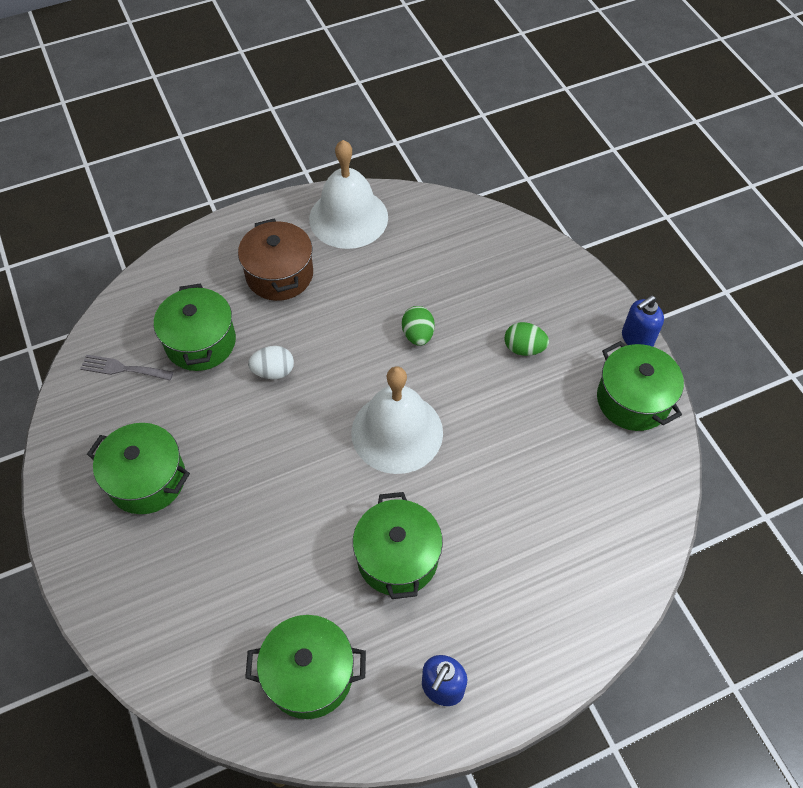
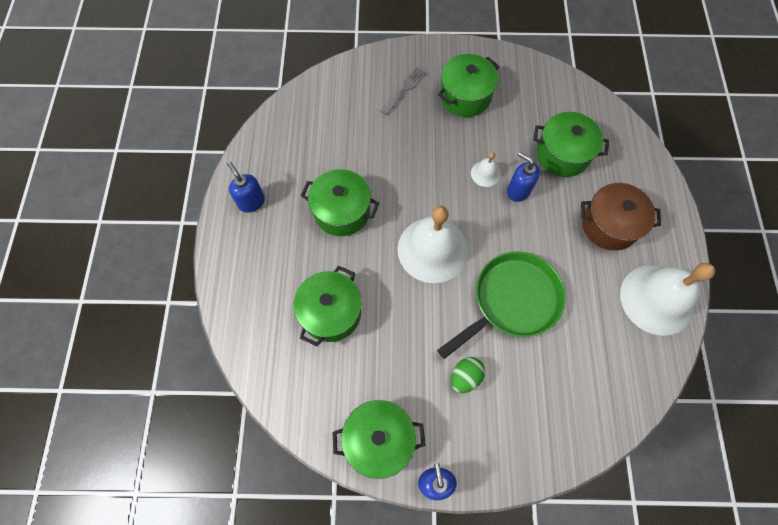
camera: 115 degrees right, 10 degrees up
(122, 369) = (557, 104): grey fork -> grey fork (405, 89)
(264, 413) = (485, 173): none -> white bell
(273, 371) = (518, 190): white egg -> blue soap dispenser
(309, 674) = (299, 139): green pot -> green pot (331, 312)
(418, 335) = (511, 301): green egg -> green pan

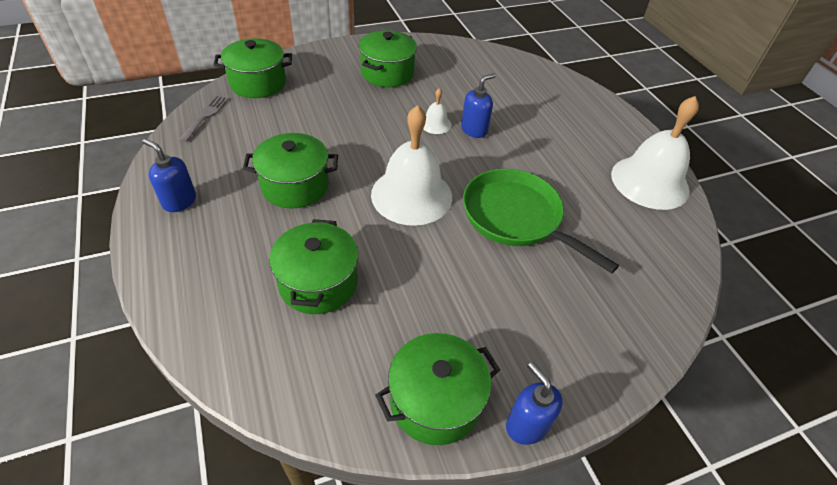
camera: 25 degrees left, 20 degrees down
(405, 89) = (324, 78): grey fork -> grey fork (206, 116)
(465, 377) = (505, 301): green egg -> none
(511, 301) = (516, 218): green pan -> green pan turned 75 degrees counterclockwise
(518, 190) = (474, 130): blue soap dispenser -> blue soap dispenser turned 120 degrees clockwise
(562, 154) = (500, 96): green pot -> green pot (258, 83)
(609, 225) = (572, 137): brown pot -> none

